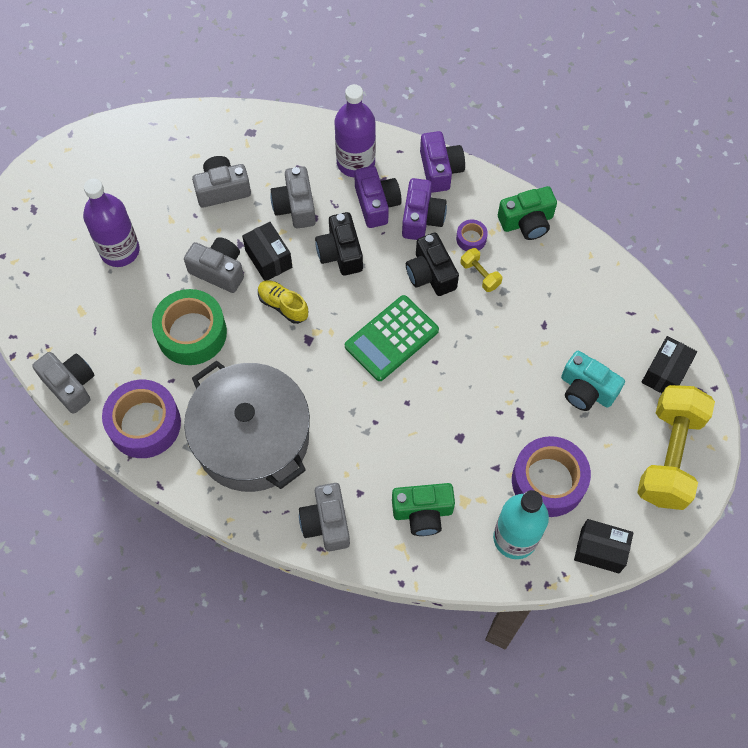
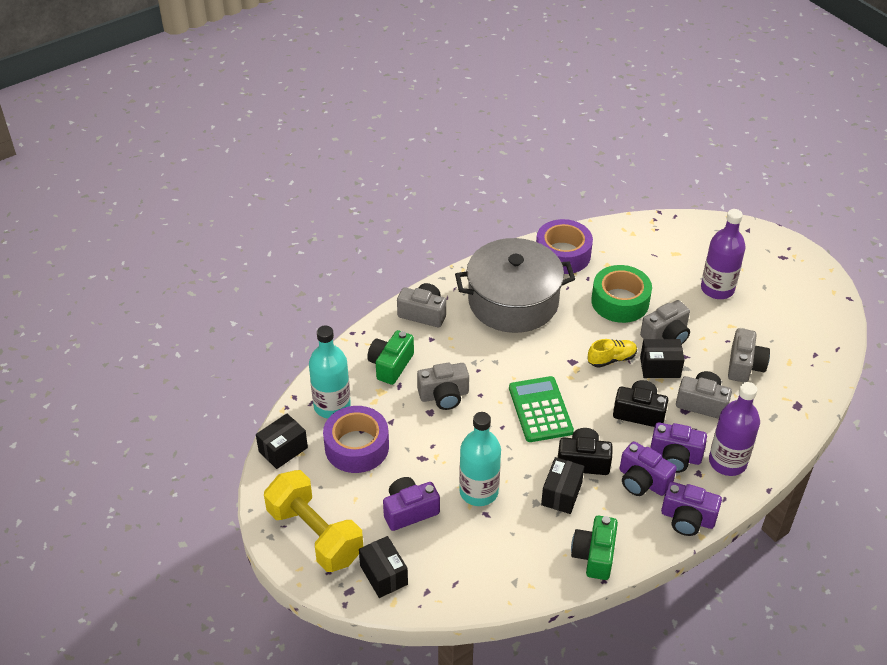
camera: 120 degrees right, 20 degrees down
(70, 385) = (617, 230): grey camera -> grey camera (444, 395)
(471, 238) = (601, 505): purple tape -> none
(480, 275) = (561, 494): yellow dumbbell -> black box
(524, 343) = (478, 491): none -> turquoise bottle
(586, 390) = (409, 511): turquoise camera -> purple camera

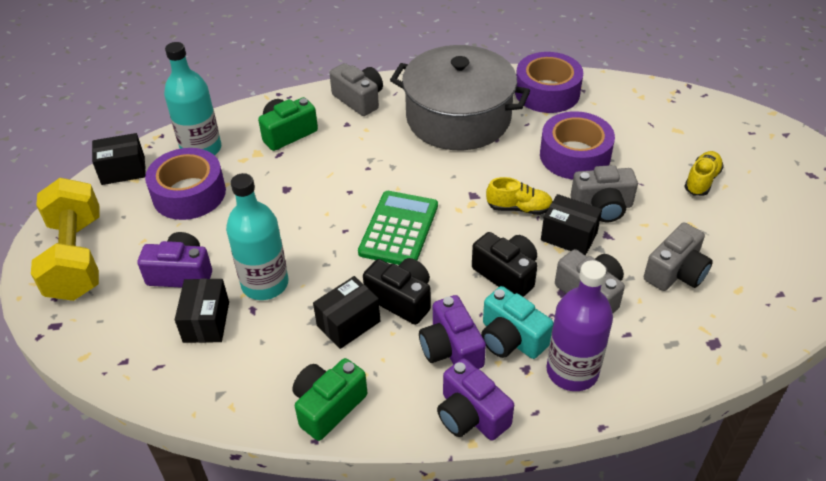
camera: 30 degrees right, 0 degrees up
(383, 575) = (99, 325): black box -> black box (206, 322)
(444, 395) = (313, 179): grey camera -> none
(620, 301) = (574, 156): green tape -> purple tape
(675, 457) = (511, 338): purple camera -> turquoise camera
(717, 289) = (701, 181): purple bottle -> yellow shoe

